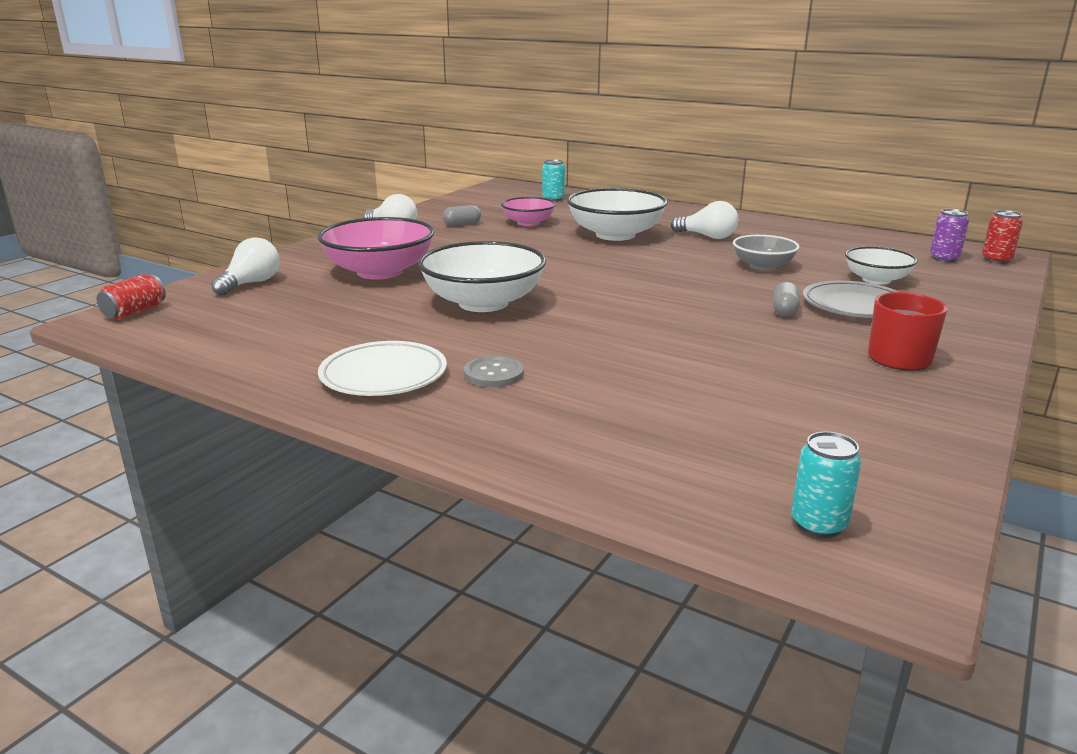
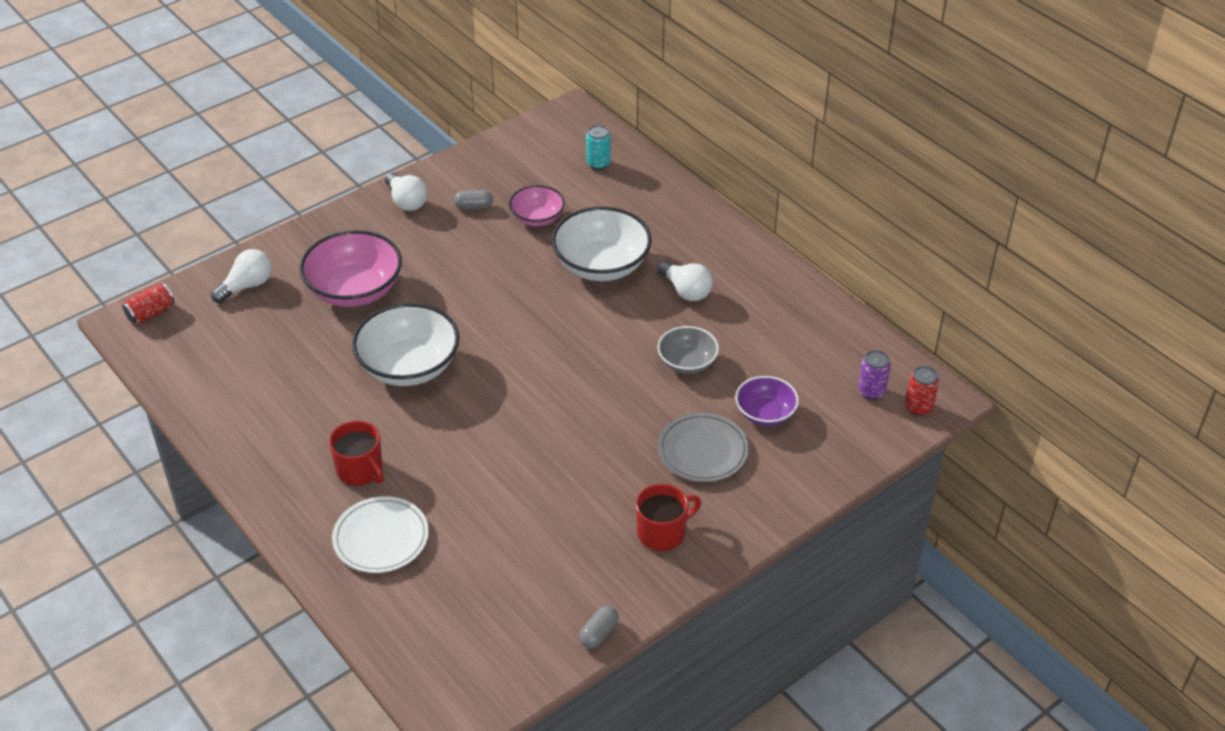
camera: 20 degrees right, 20 degrees up
(383, 375) = (287, 451): white plate -> white plate (381, 538)
(493, 374) = (360, 470): grey button -> red mug
(784, 310) = (638, 442): grey capsule -> grey capsule (599, 633)
(818, 524) = (449, 672): turquoise can -> none
(876, 280) = (765, 414): white bowl -> purple bowl

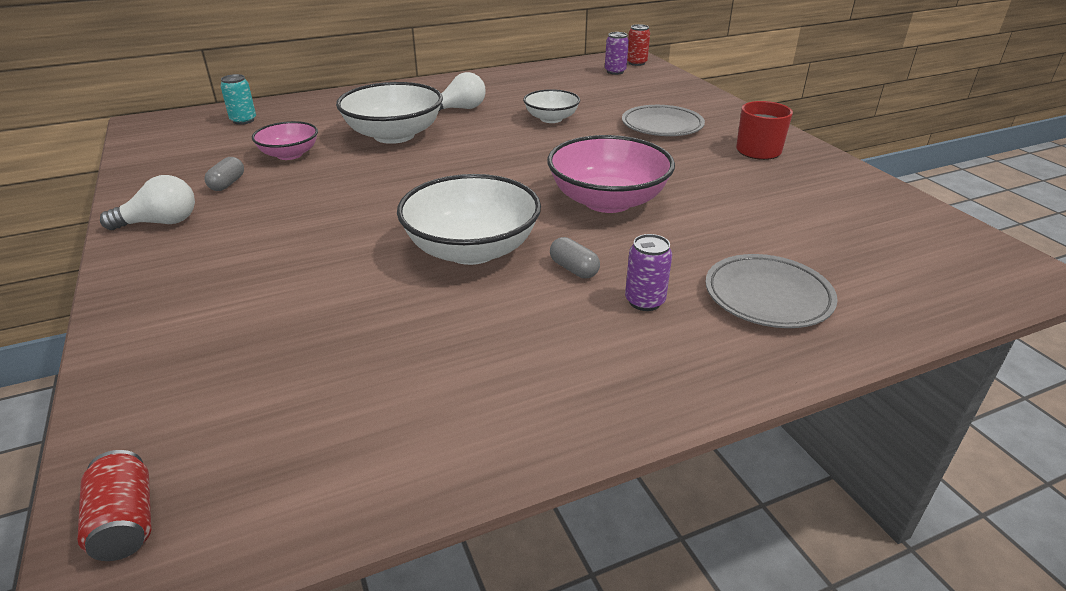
camera: 75 degrees left, 10 degrees down
(247, 286) = (181, 378): white light bulb -> none
(355, 290) = (293, 275): pink bowl -> pink bowl (607, 201)
(360, 470) = (644, 301): red mug -> purple can
(381, 538) = (767, 296): white plate -> grey plate
(599, 633) = (886, 189): grey capsule -> grey capsule (573, 269)
(687, 362) = (551, 119): grey bowl -> white bowl
(765, 414) = (625, 102): purple bowl -> none

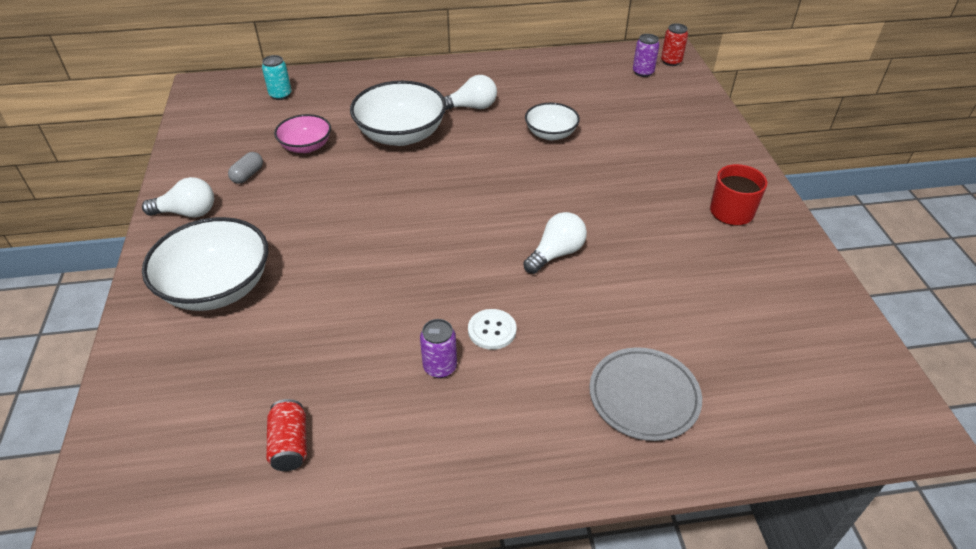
camera: 15 degrees right, 10 degrees up
(126, 522) = (106, 497): red can -> red can (290, 445)
(472, 249) = (417, 290): white bowl -> white bowl (217, 287)
(573, 269) = (492, 330): grey capsule -> white button
(607, 201) = (556, 254): pink bowl -> white light bulb
(644, 301) = (535, 379): purple can -> purple can (440, 367)
(662, 126) = (653, 160): grey plate -> none

